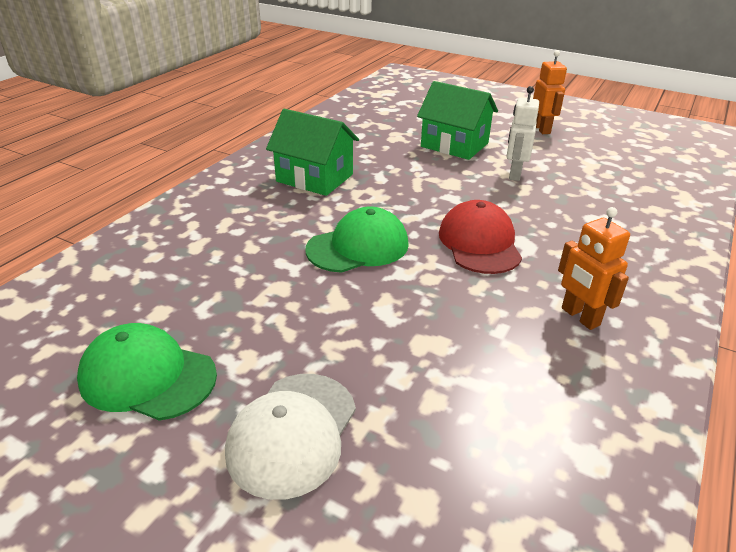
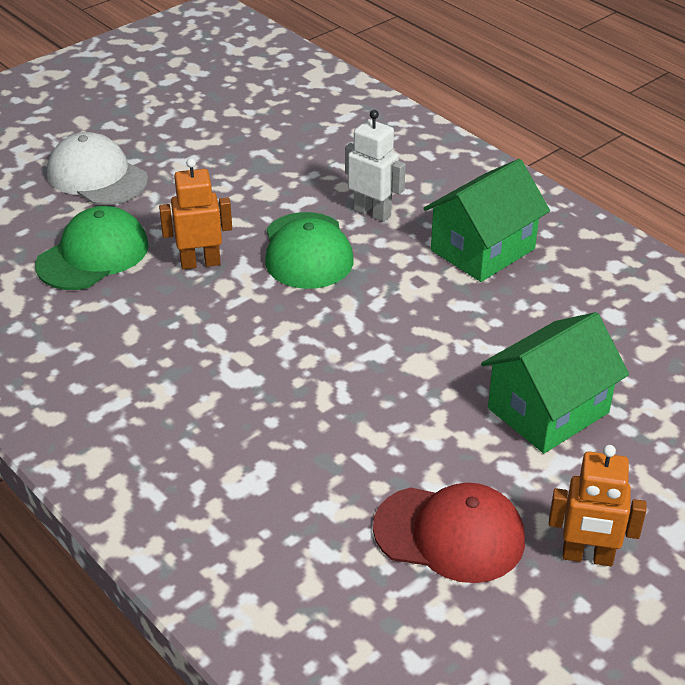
camera: 110 degrees right, 5 degrees up
(147, 377) = (196, 125): green cap -> green cap (93, 255)
(479, 243) = (264, 341): red cap -> red cap (449, 534)
(514, 174) = (421, 441): white robot -> white robot (372, 212)
(580, 317) = (100, 364): orange robot -> orange robot (200, 263)

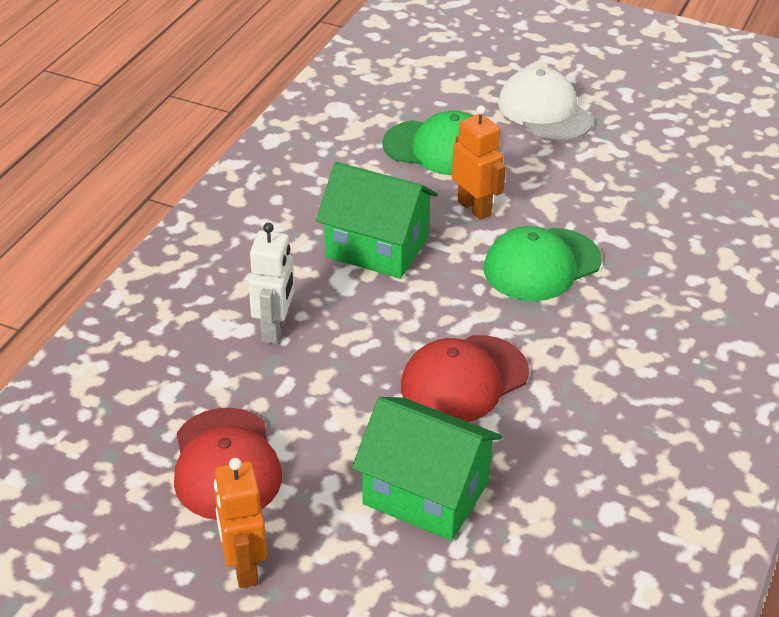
camera: 65 degrees right, 0 degrees up
(97, 176) = (545, 111): white cap -> white cap turned 45 degrees counterclockwise
(372, 212) = (637, 288): white robot -> white robot (275, 329)
(423, 344) = (464, 380): none -> red cap
(482, 249) = (642, 382): green house -> green house (377, 247)

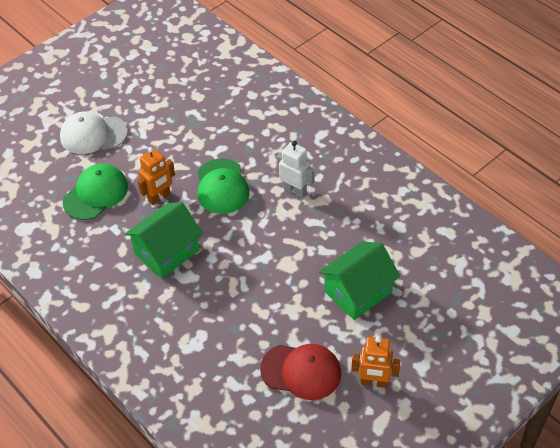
camera: 65 degrees left, 10 degrees up
(275, 329) = (209, 320): white robot -> white robot (295, 190)
(464, 380) = (289, 250): red cap -> none
(474, 208) = (159, 197): orange robot -> orange robot turned 150 degrees clockwise

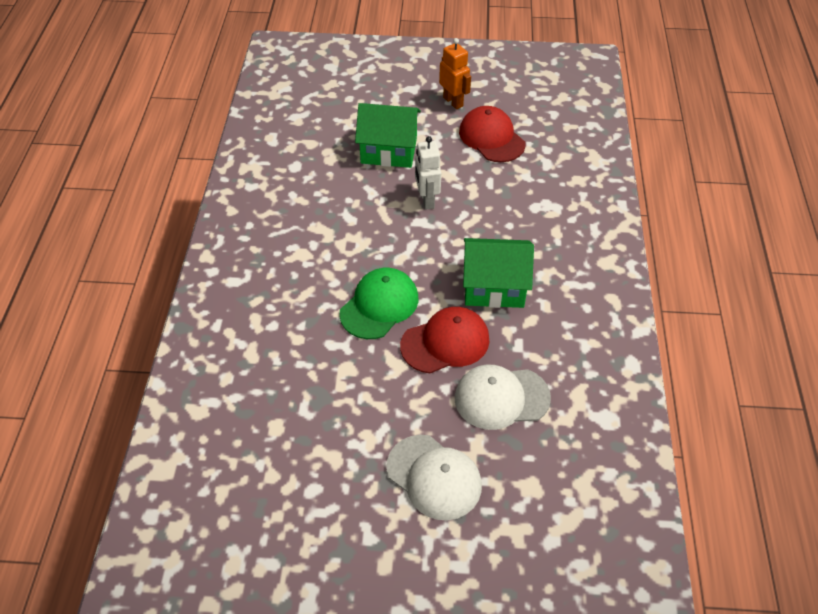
camera: 135 degrees left, 0 degrees up
(96, 194) = (501, 398): green cap -> white cap
(159, 197) = (445, 342): orange robot -> red cap
(295, 190) = (326, 252): white robot -> white robot (426, 200)

